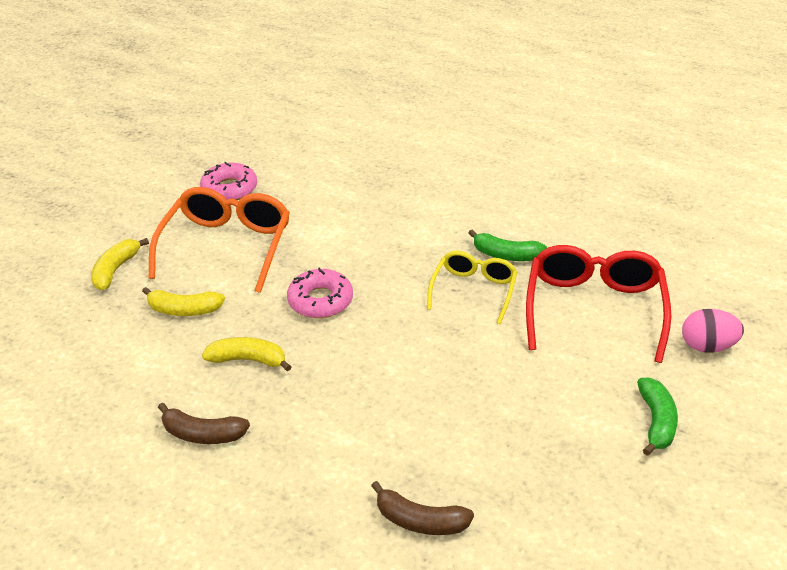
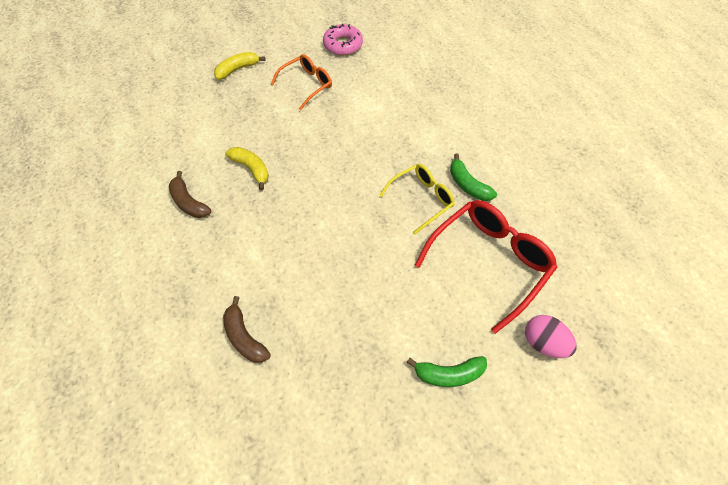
camera: 35 degrees right, 20 degrees up
(184, 310) = (248, 116): yellow banana -> none
(227, 246) = (307, 85): orange glasses -> orange glasses, size x0.61
(320, 300) = (324, 152): pink donut -> none
(656, 421) = (449, 374): green banana -> green banana turned 45 degrees clockwise

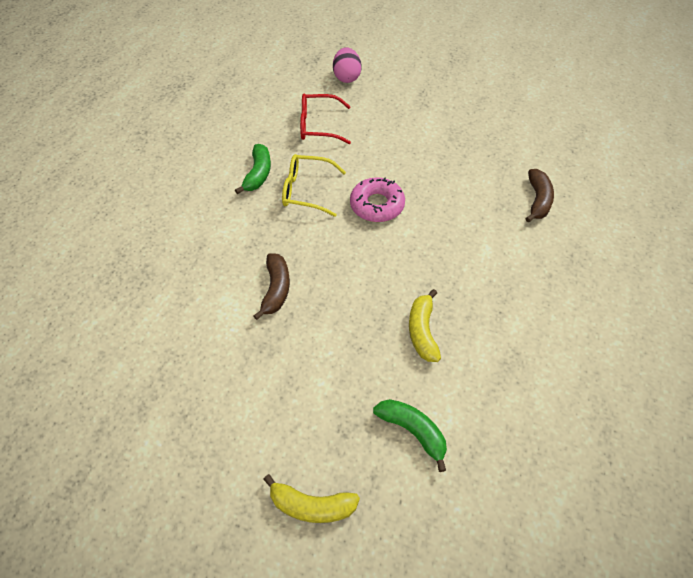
camera: 135 degrees left, 5 degrees down
(189, 202) = (514, 343): brown banana -> brown banana (276, 289)
(307, 85) = (258, 394): orange glasses -> none
(343, 45) = (144, 423): pink donut -> pink donut (377, 205)
(449, 374) = (419, 100): green banana -> green banana (412, 431)
(489, 261) = (318, 125): red glasses -> red glasses, size x0.61

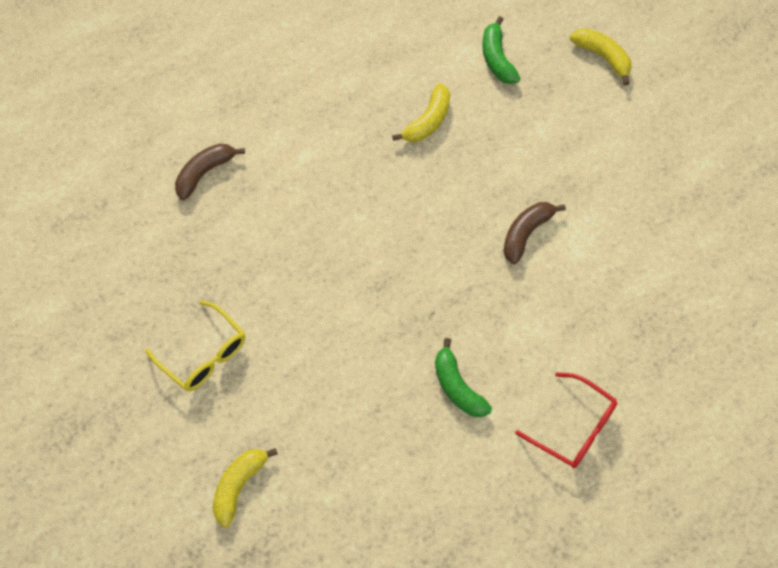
camera: 145 degrees left, 10 degrees up
(258, 174) = (457, 387): green banana -> green banana turned 75 degrees counterclockwise
(306, 191) = (421, 330): yellow glasses -> yellow glasses (204, 355)
(318, 125) = (339, 420): red glasses -> red glasses (574, 428)
(346, 77) = (238, 486): pink egg -> yellow banana
(377, 205) = (363, 265): pink donut -> none

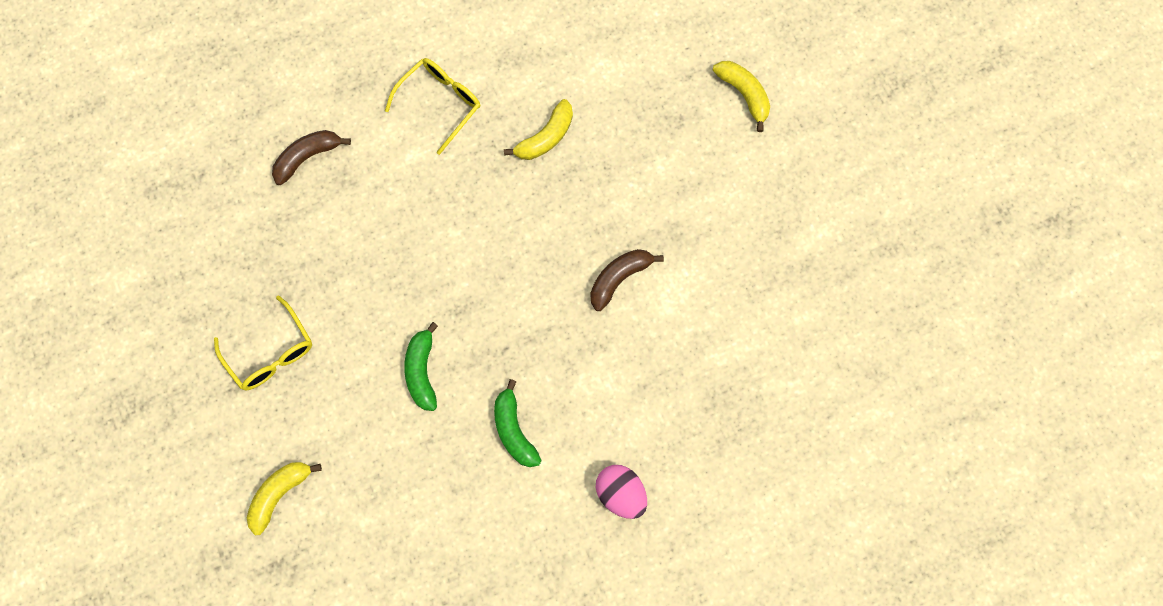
camera: 10 degrees right, 10 degrees up
(322, 106) = (440, 103): none -> yellow glasses
(497, 59) = (633, 78): green banana -> green banana (422, 371)
(574, 428) = (621, 493): red glasses -> pink egg

